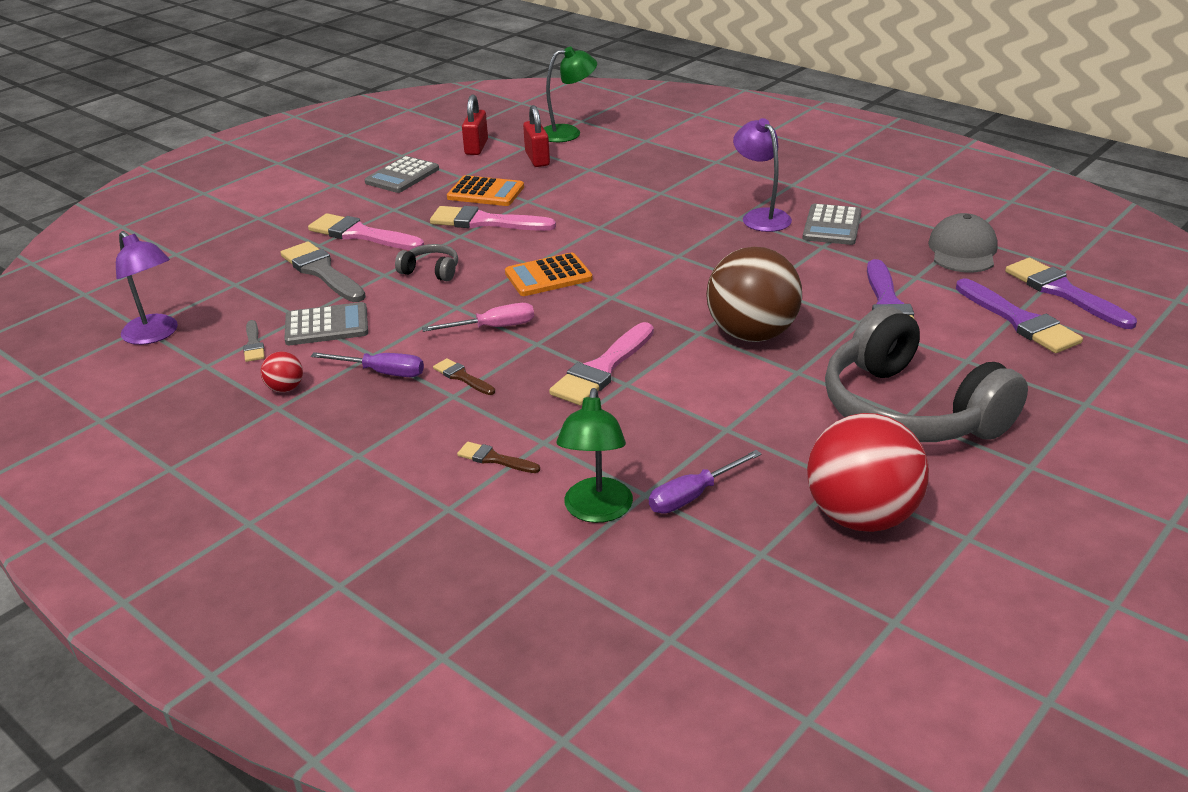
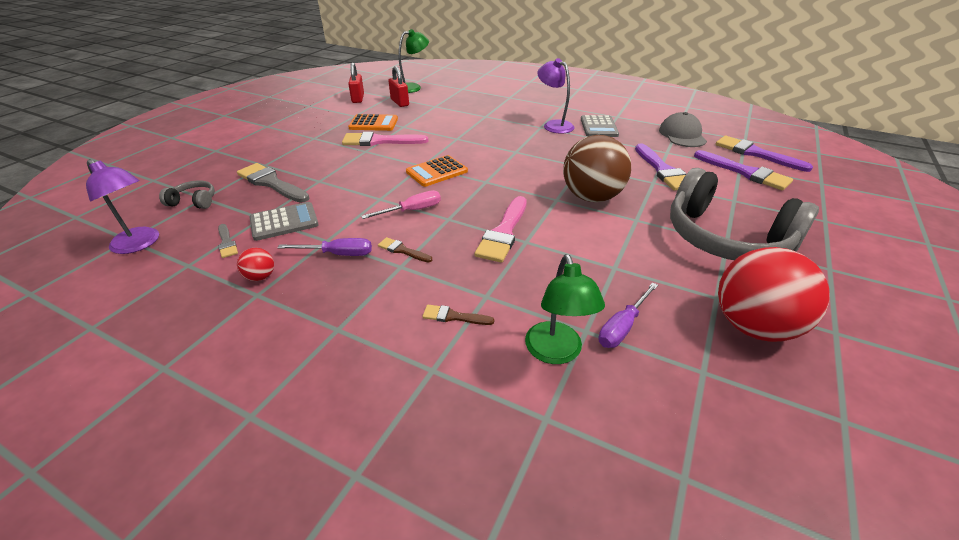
camera: 15 degrees left, 5 degrees up
(361, 234) = (295, 156): pink brush -> none
(402, 176) = (314, 117): grey calculator -> none
(431, 271) = (353, 175): grey headphones -> grey headphones (194, 201)

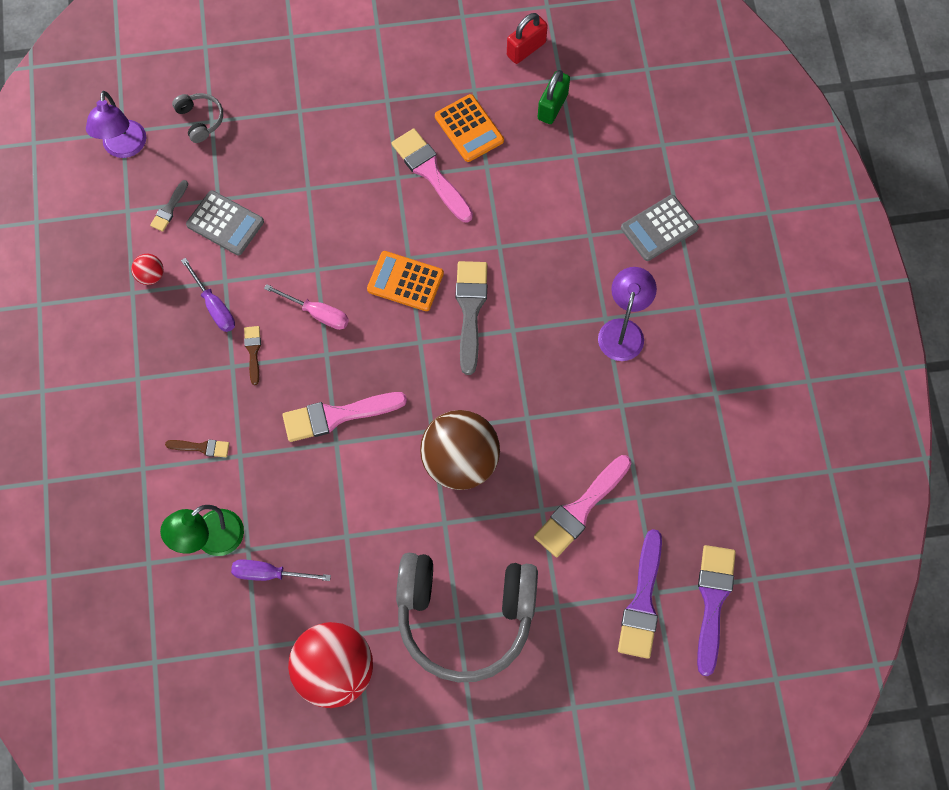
camera: 55 degrees right, 30 degrees up
(271, 183) = (273, 151): grey brush -> grey brush (470, 310)
(399, 102) = (552, 106): red padlock -> green padlock
(413, 87) = (616, 82): green lamp -> none
(454, 316) = (201, 447): brown brush -> brown brush turned 120 degrees clockwise
(599, 127) = (658, 386): grey calculator -> grey calculator (659, 228)
(662, 170) = (580, 509): purple brush -> pink brush
(682, 135) = (710, 497): grey cap -> none
(725, 238) = (465, 617): grey headphones -> grey headphones turned 90 degrees counterclockwise

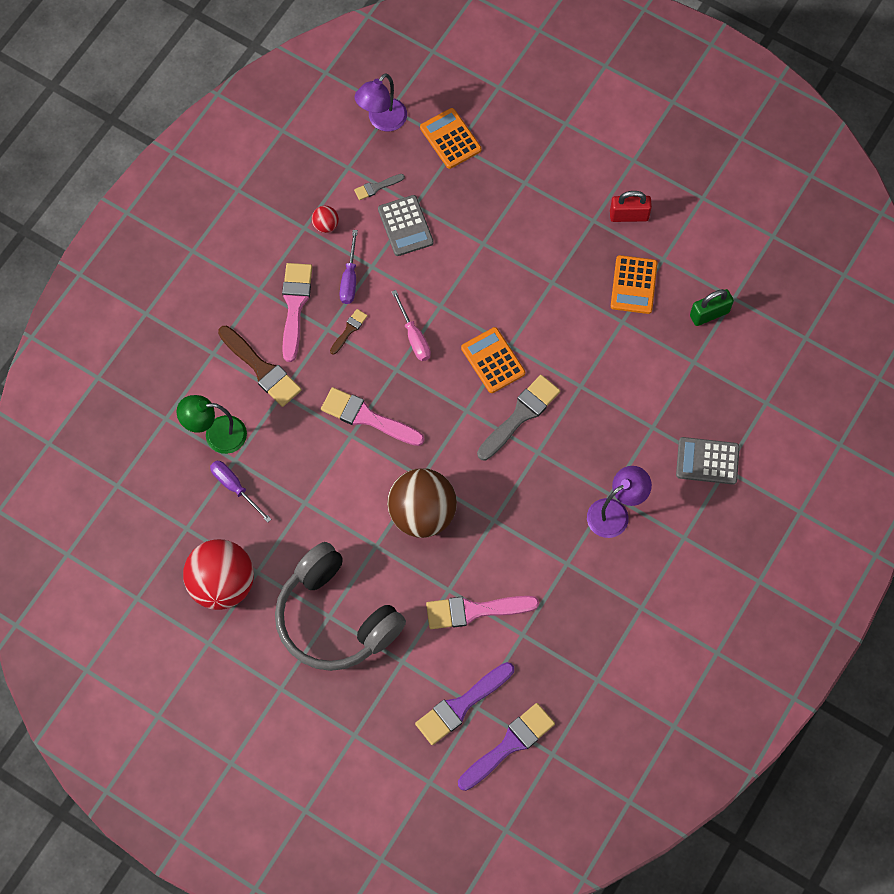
camera: 40 degrees right, 0 degrees up
(200, 120) = (450, 139): grey headphones -> orange calculator
(201, 447) = (261, 369): brown brush -> brown brush, size x1.96
(431, 173) = (578, 296): pink brush -> pink brush (295, 306)
(526, 49) = (728, 257): red padlock -> red padlock (629, 215)

